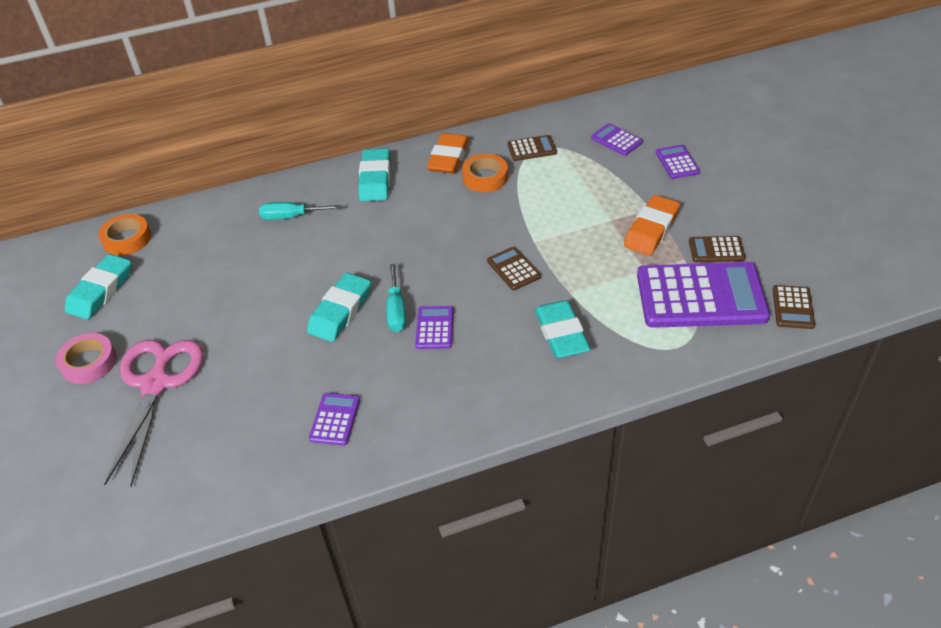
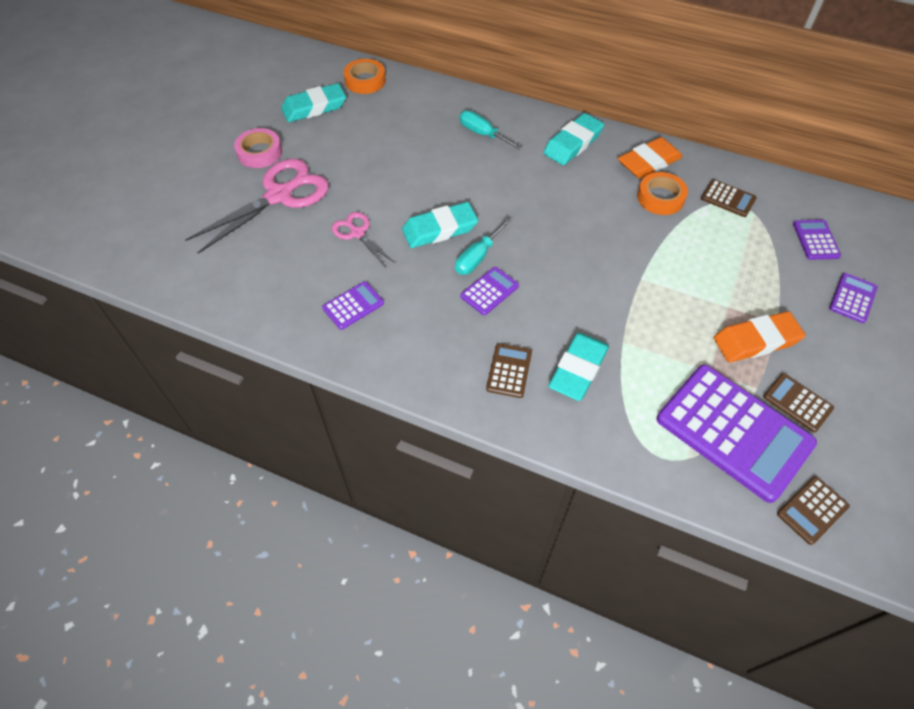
camera: 40 degrees right, 10 degrees up
(271, 363) = (357, 233): none -> pink scissors
(513, 269) = (599, 289): brown calculator -> brown calculator (509, 371)

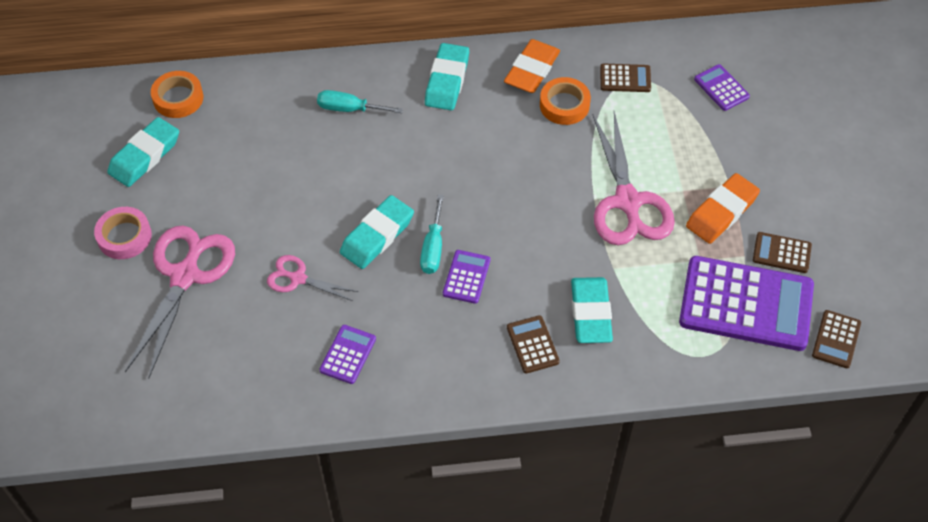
camera: 30 degrees left, 0 degrees up
(670, 294) = (627, 201): none -> pink scissors
(852, 298) = (778, 133): purple calculator -> none

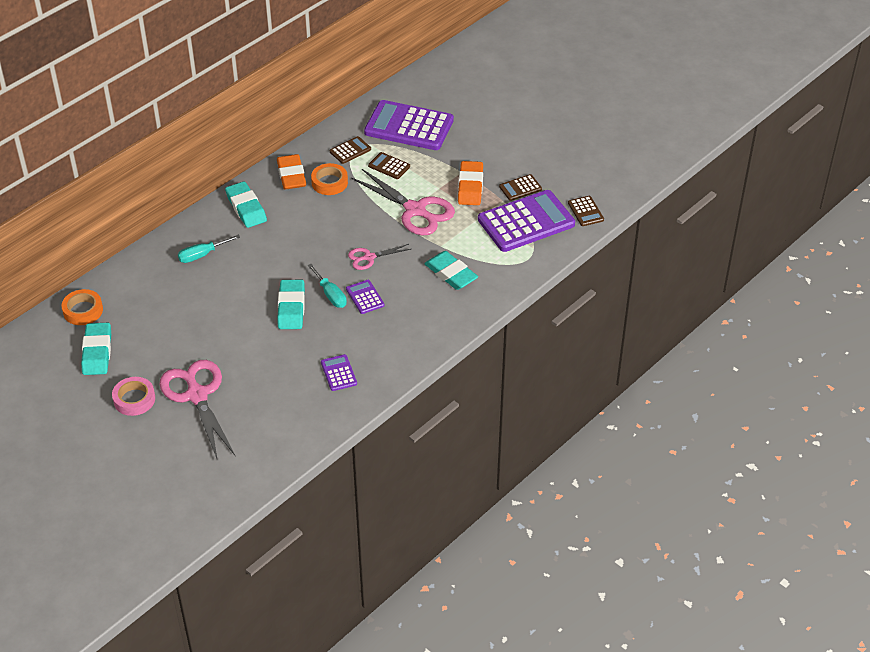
camera: 40 degrees left, 10 degrees down
(298, 278) = (268, 355): pink scissors -> pink scissors (369, 257)
(532, 344) = (435, 306): brown calculator -> brown calculator (389, 166)
(721, 88) = (409, 126): purple calculator -> purple calculator, size x2.23

